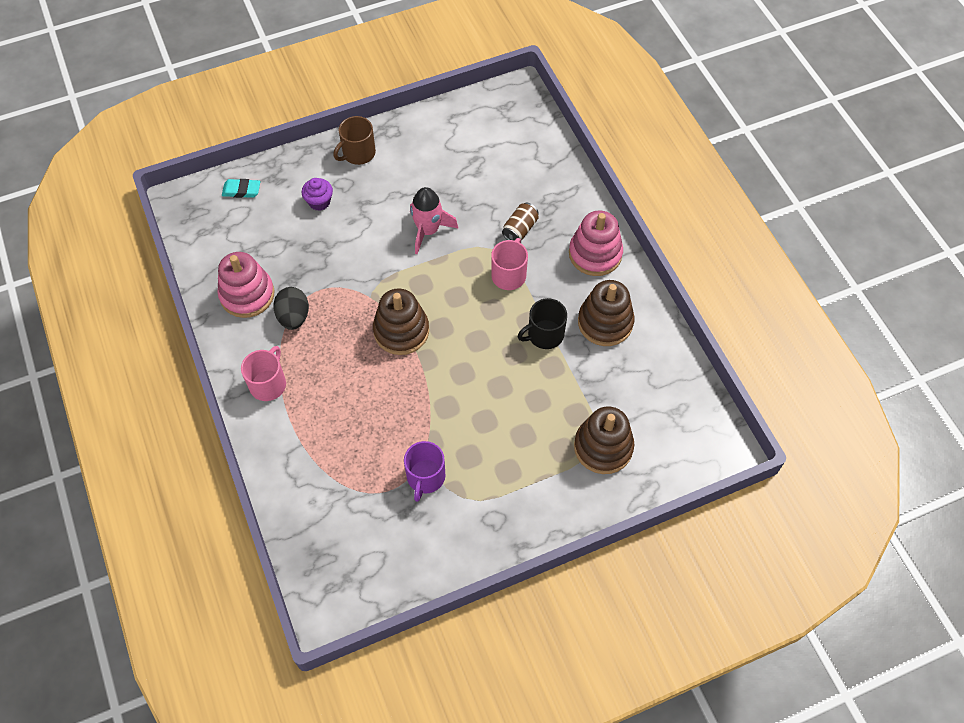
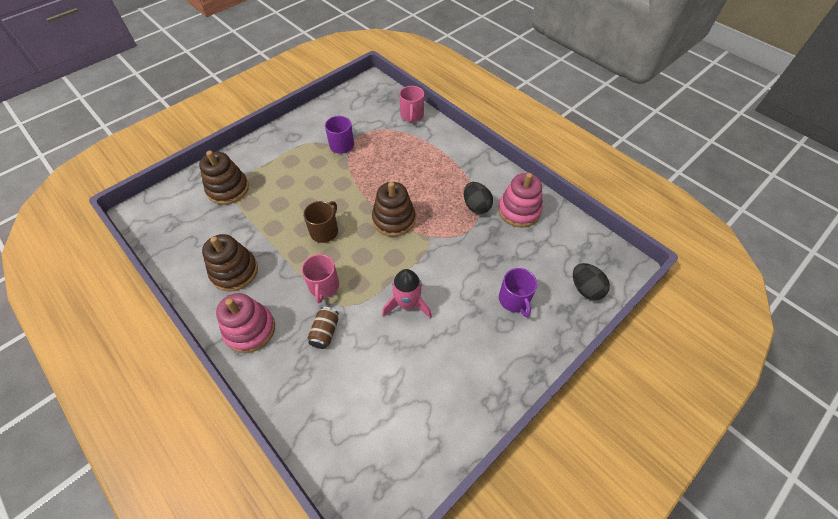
camera: 160 degrees right, 5 degrees down
(241, 190) = (585, 289): turquoise eraser -> black egg
(268, 384) = (466, 164): pink mug -> pink mug (412, 115)
(319, 202) = (514, 300): purple cupcake -> purple mug
(358, 153) = (510, 362): brown mug -> brown mug (325, 231)
(544, 335) = (283, 248): black mug -> none

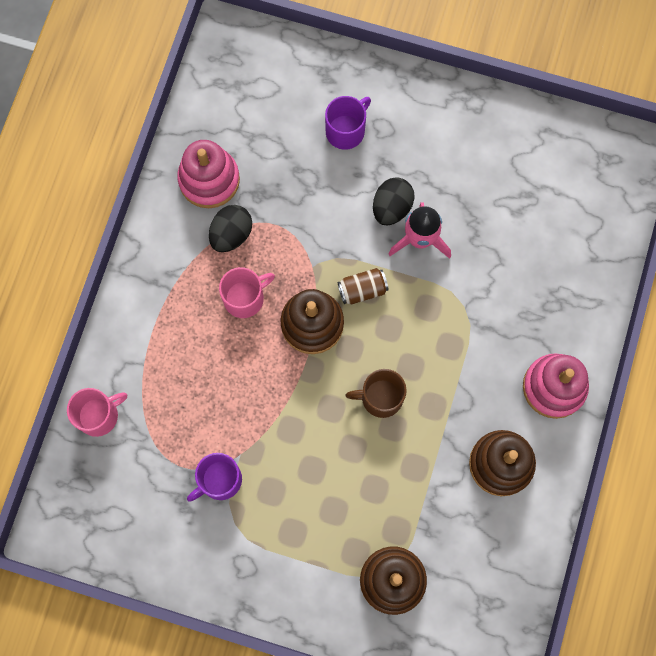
camera: 120 degrees left, 20 degrees up
(324, 286) = (455, 344): pink mug -> pink mug (245, 298)
(325, 332) = (506, 305): brown can -> brown can (362, 290)
(585, 289) = (286, 64): black egg -> black egg (391, 207)

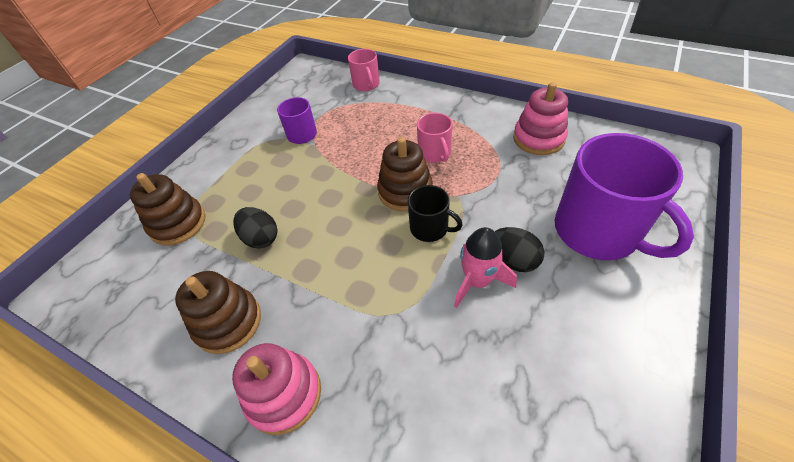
camera: 105 degrees right, 25 degrees down
(231, 234) = (490, 148): black egg -> black egg (261, 238)
(346, 131) = (598, 231): purple mug -> purple mug, size x2.04
(362, 290) = (430, 228): brown can -> black mug
(380, 397) = (327, 231): brown mug -> none

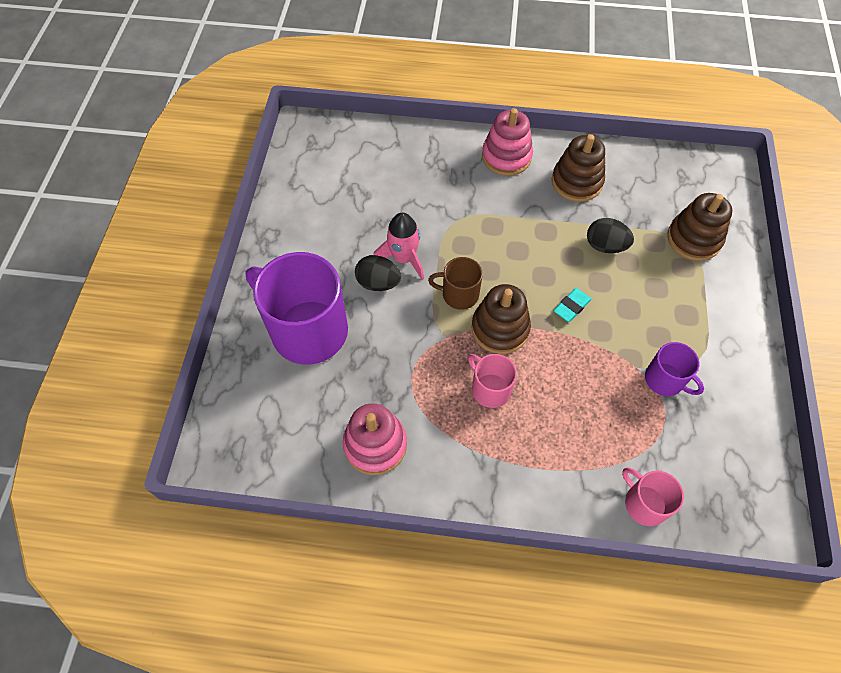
camera: 155 degrees right, 10 degrees up
(332, 194) = (571, 307): none -> turquoise eraser
(430, 228) = (459, 294): black mug -> brown mug

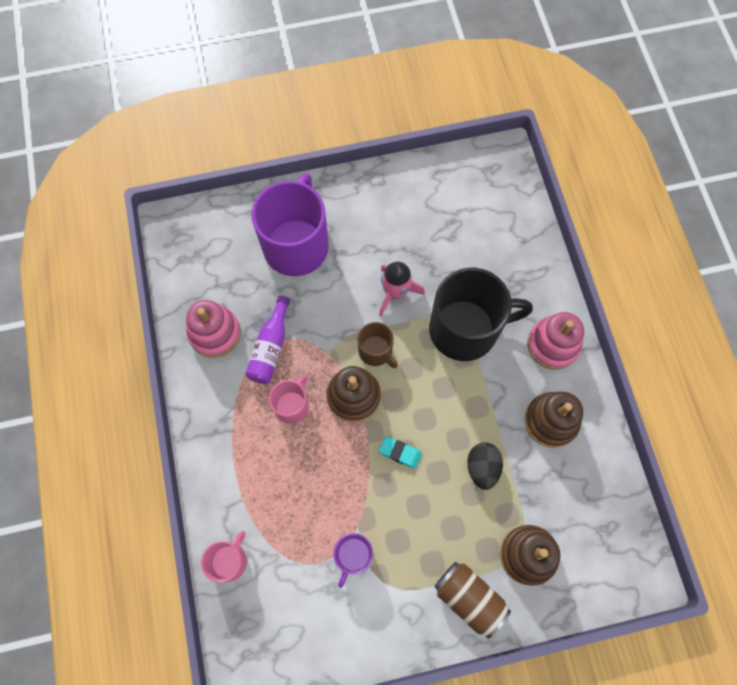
camera: 70 degrees right, 10 degrees up
(378, 283) = (362, 281): black egg -> none
(416, 391) = (270, 347): none -> purple bottle
(459, 294) = (376, 351): brown mug -> brown mug turned 150 degrees clockwise
(465, 215) = (465, 329): none -> black mug
(724, 296) = (469, 598): none -> brown can

